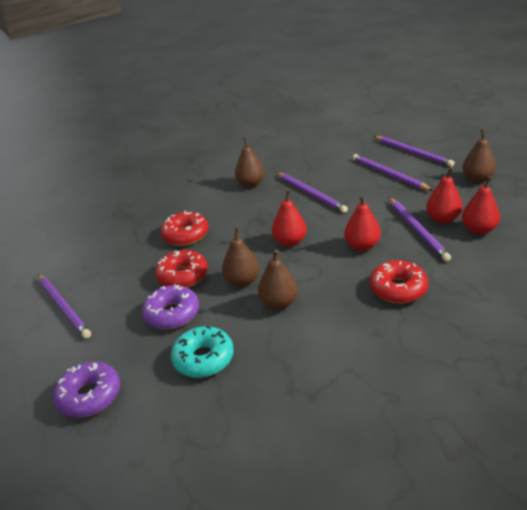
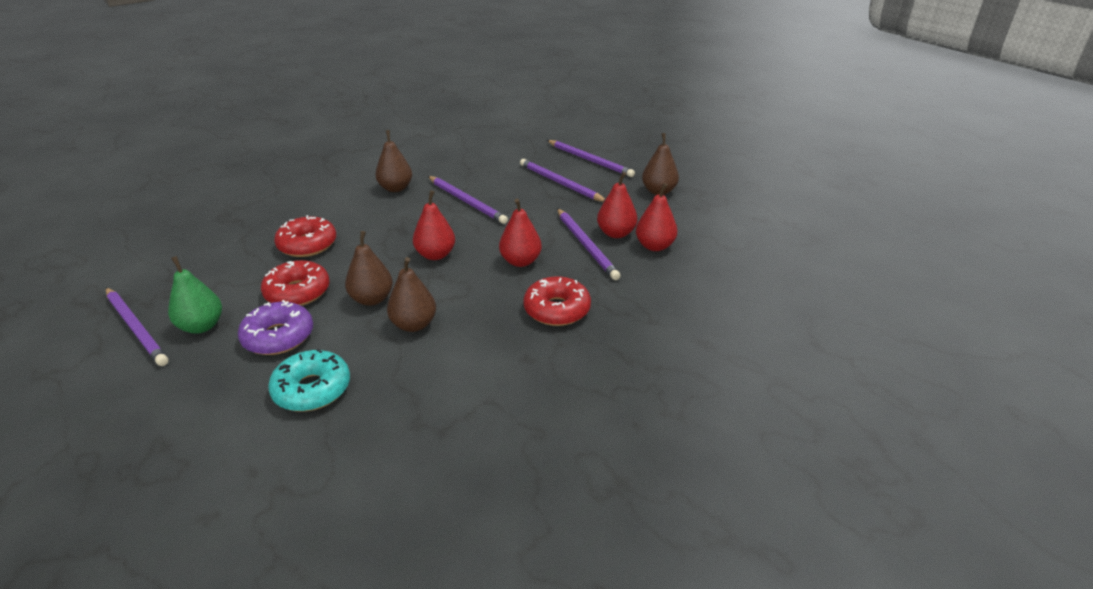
camera: 10 degrees left, 0 degrees up
(89, 396) = (157, 436): purple donut -> none
(112, 305) = (202, 326): none -> green pear

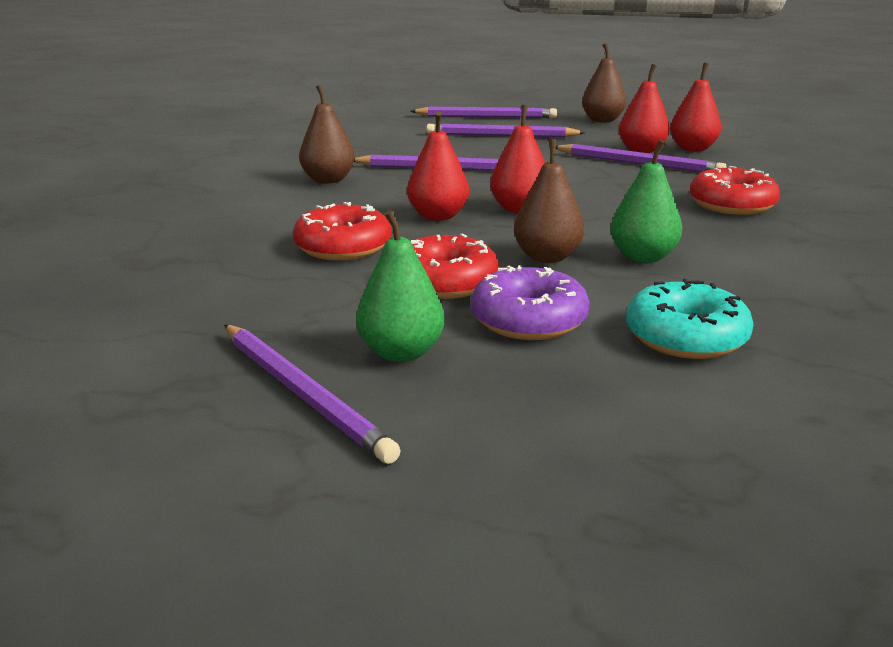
camera: 40 degrees left, 10 degrees down
(136, 328) = (303, 394): purple pencil -> purple pencil turned 45 degrees clockwise
(414, 325) = (643, 257): brown pear -> green pear
(520, 261) = (613, 188): red pear -> red pear (438, 216)

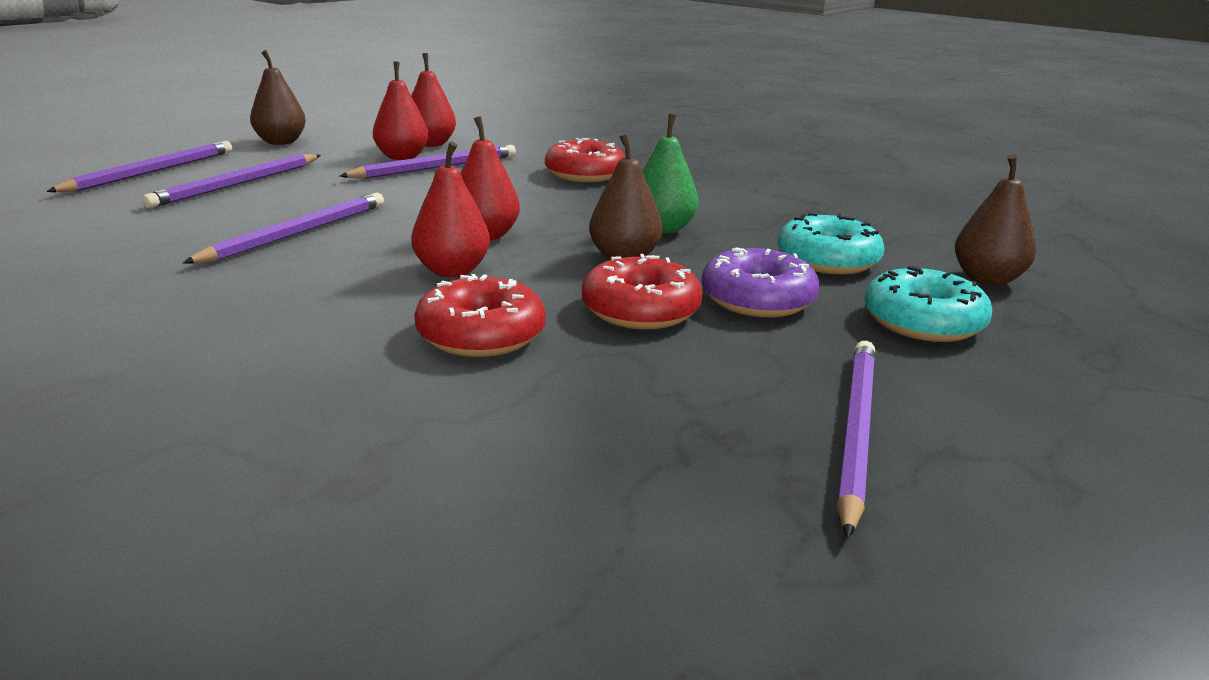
camera: 65 degrees left, 0 degrees up
(303, 394) = (855, 431): purple pencil -> purple pencil turned 60 degrees counterclockwise
(328, 180) = (221, 294): brown pear -> brown pear (987, 279)
(401, 352) = (790, 366): green pear -> none
(580, 404) = (923, 322): none -> turquoise donut

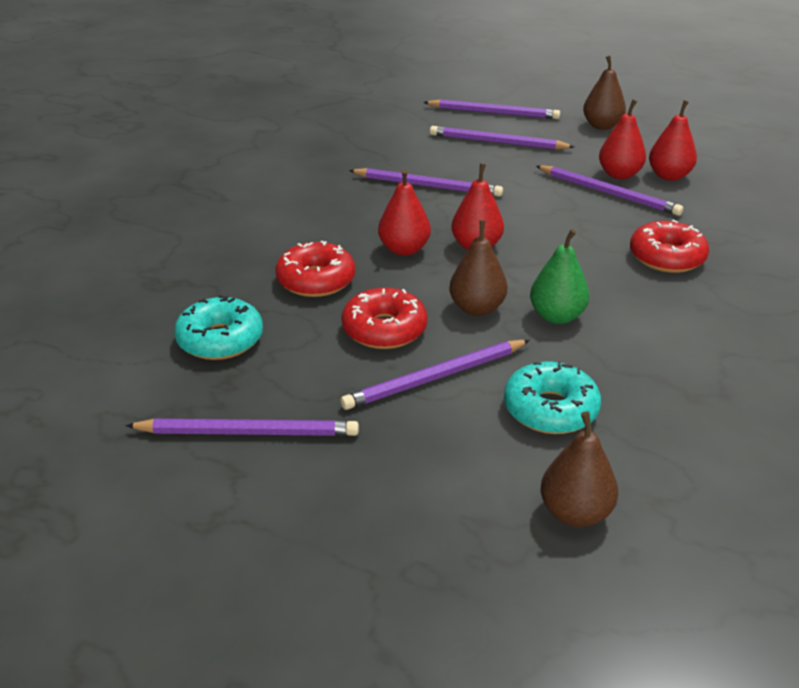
camera: 75 degrees right, 10 degrees up
(757, 299) = (435, 378): purple donut -> purple pencil
(923, 322) = (441, 466): turquoise donut -> turquoise donut (220, 340)

